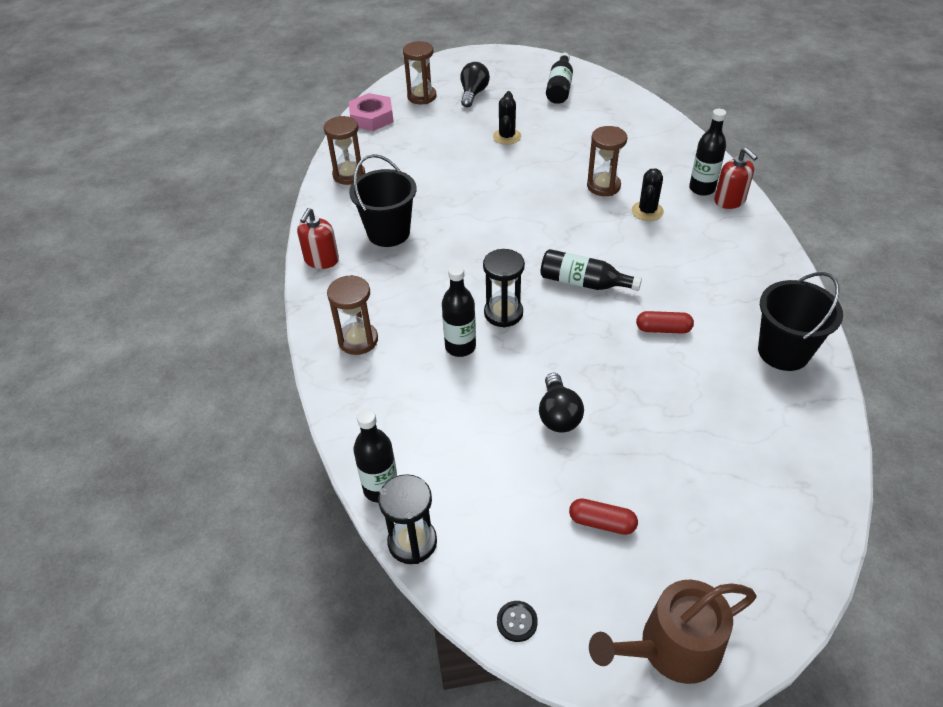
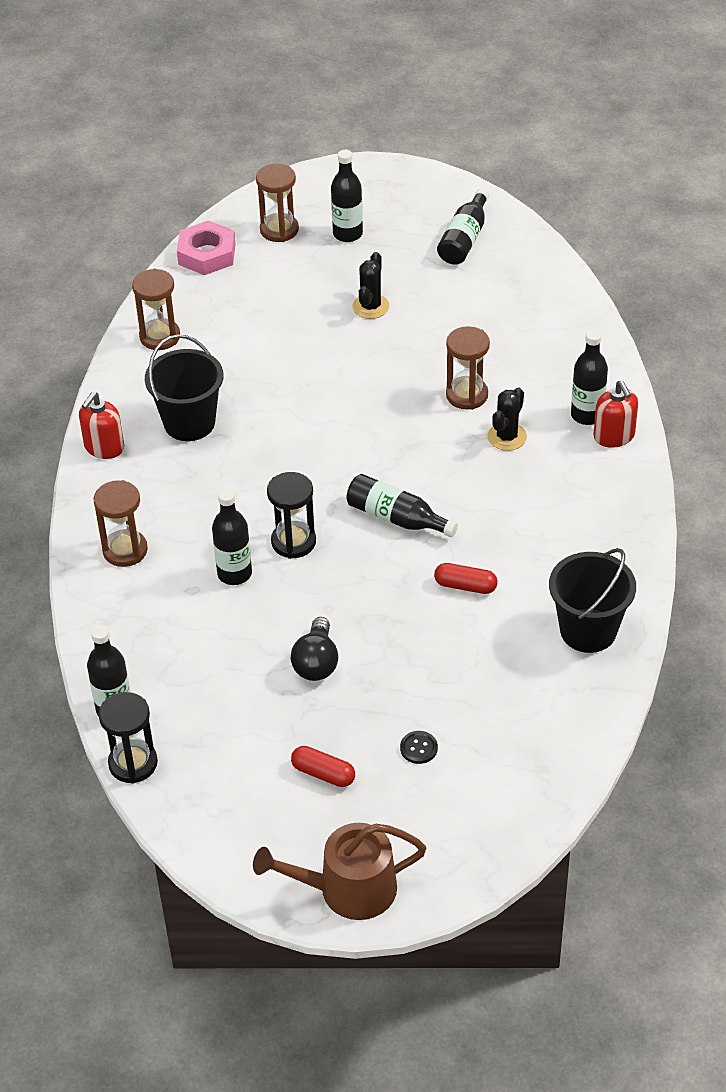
camera: 10 degrees right, 0 degrees up
(473, 94) = (347, 234): black light bulb -> black bottle
(517, 622) = (212, 846): black button -> black button (418, 748)

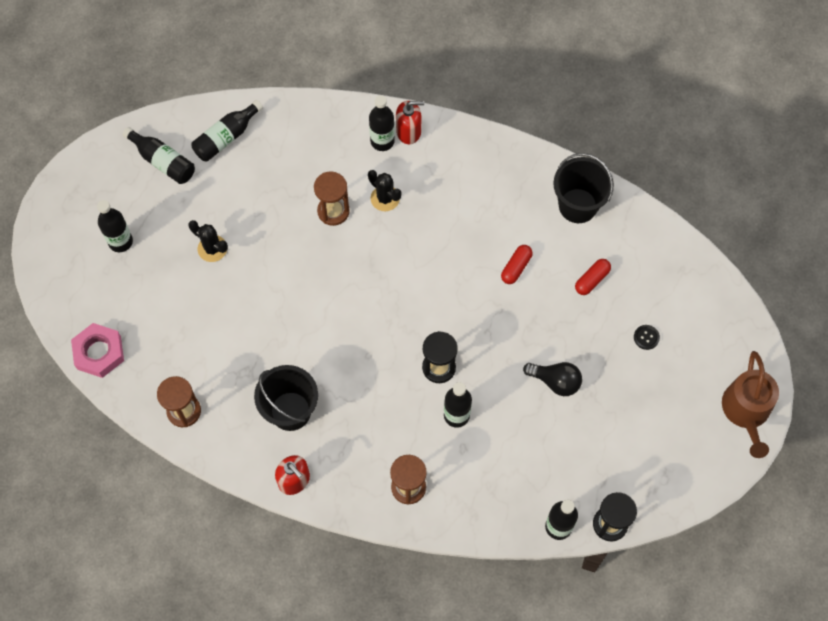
camera: 75 degrees left, 20 degrees up
(279, 230) = (93, 290): brown hourglass -> none
(323, 773) = (651, 402): red capsule -> red capsule (592, 280)
(396, 518) = (438, 293): black bottle -> black bottle (226, 137)

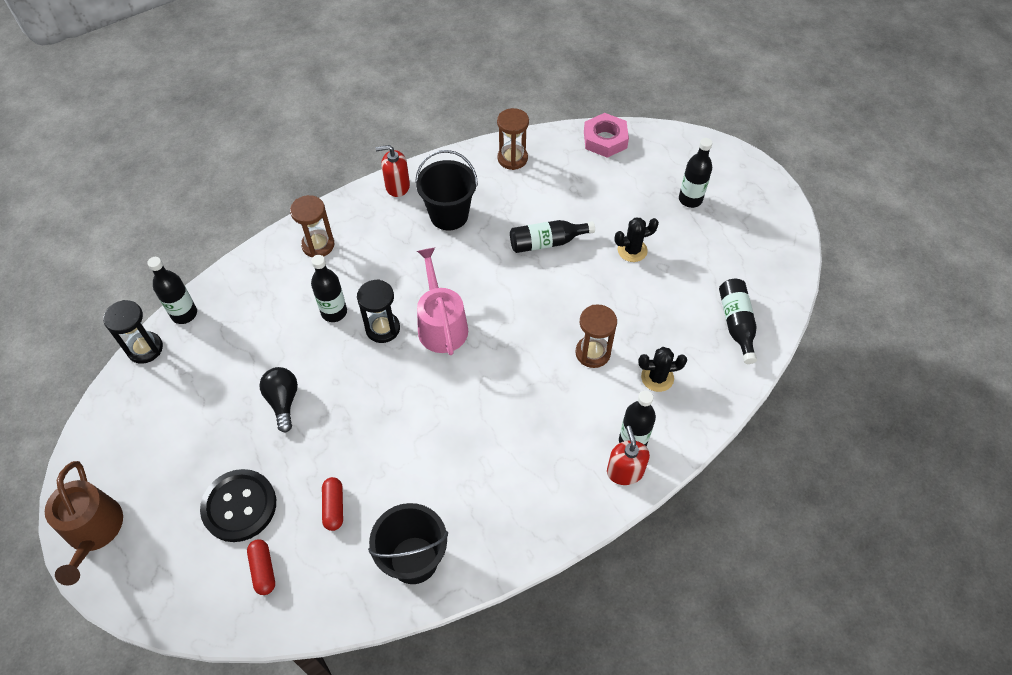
camera: 130 degrees right, 10 degrees down
(163, 161) = (746, 266): black bottle -> black bottle (547, 242)
(385, 198) = (570, 400): black cactus -> black cactus (657, 377)
(399, 329) = (441, 325): none -> pink watering can
(408, 131) = (625, 471): red soap dispenser -> red soap dispenser turned 135 degrees clockwise
(516, 267) = (407, 453): red capsule -> red capsule (263, 570)
(555, 381) = (283, 401): black light bulb -> black light bulb turned 105 degrees clockwise
(646, 337) = (239, 506): black button -> black button, size x2.44
(746, 411) = (94, 531): brown watering can -> brown watering can turned 150 degrees counterclockwise

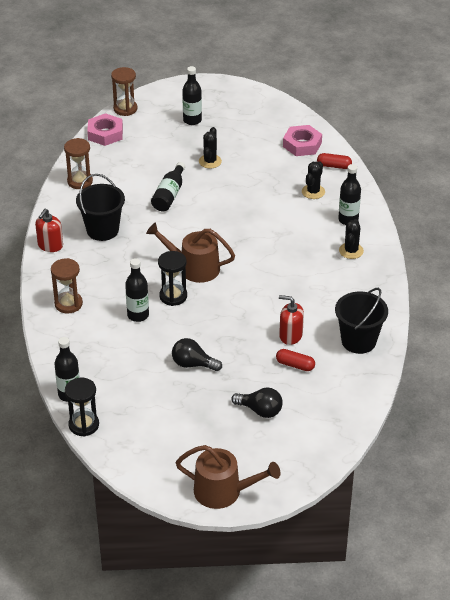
camera: 60 degrees left, 15 degrees down
(239, 506) = (260, 410): black button -> black light bulb
(263, 570) = (316, 412): red capsule -> red capsule (334, 166)
(441, 325) = (194, 268): pink watering can -> brown watering can
(576, 472) = (351, 251): none -> black cactus
(592, 353) = (273, 210): brown hourglass -> brown hourglass (125, 109)
(625, 471) = (365, 231): red soap dispenser -> red soap dispenser (290, 335)
(736, 324) = (302, 144): black bottle -> pink nut

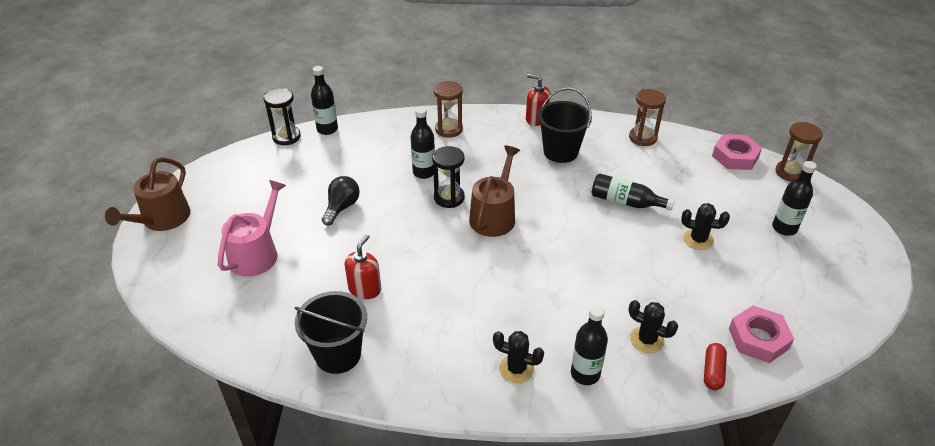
camera: 95 degrees right, 0 degrees up
(260, 410) = (256, 253): black light bulb -> pink watering can
(295, 365) = (315, 288): red capsule -> none

